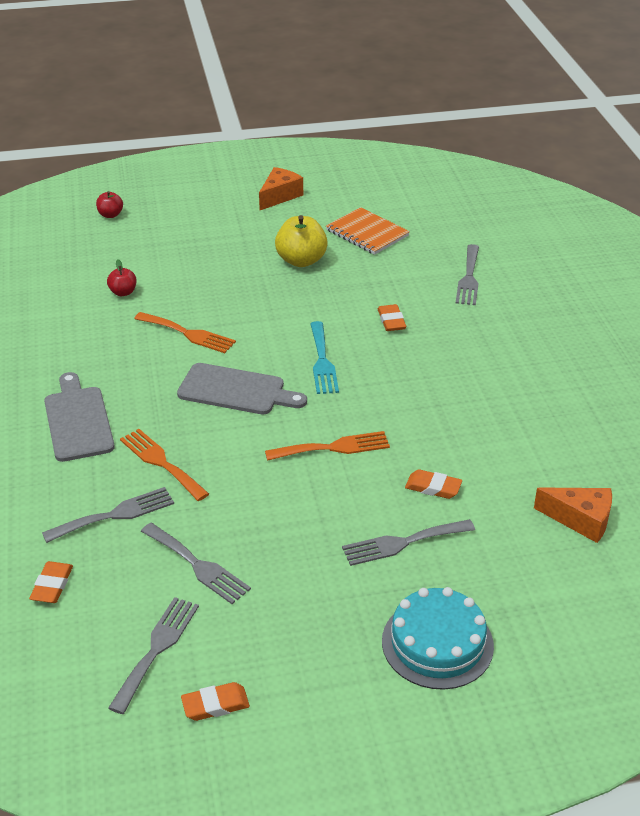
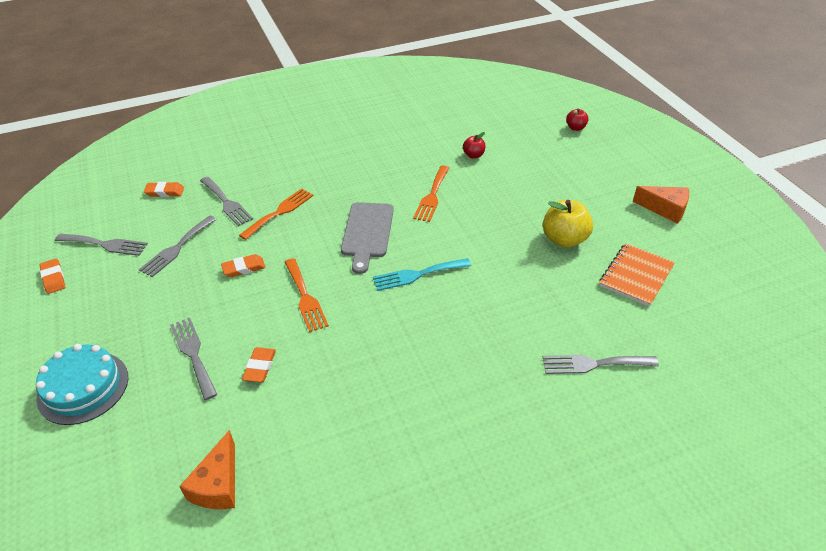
camera: 80 degrees right, 5 degrees up
(78, 420) = (319, 168): grey cutting board -> none
(391, 321) = (493, 311): orange eraser -> orange eraser (244, 268)

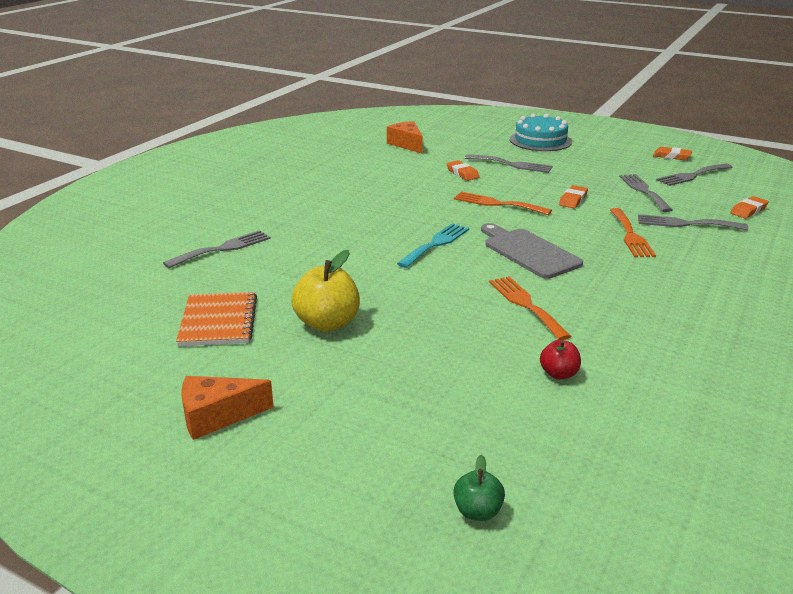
camera: 140 degrees right, 15 degrees down
(575, 128) = (477, 511): red apple -> green apple

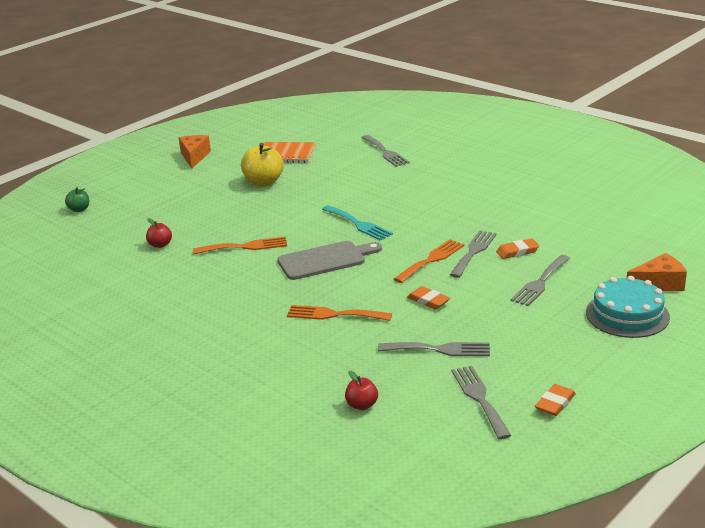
camera: 105 degrees right, 0 degrees up
(407, 144) = (615, 230): orange cheese -> orange cheese (659, 284)
(685, 223) = (346, 352): grey fork -> grey fork (474, 252)
(748, 210) = (362, 405): orange eraser -> red apple

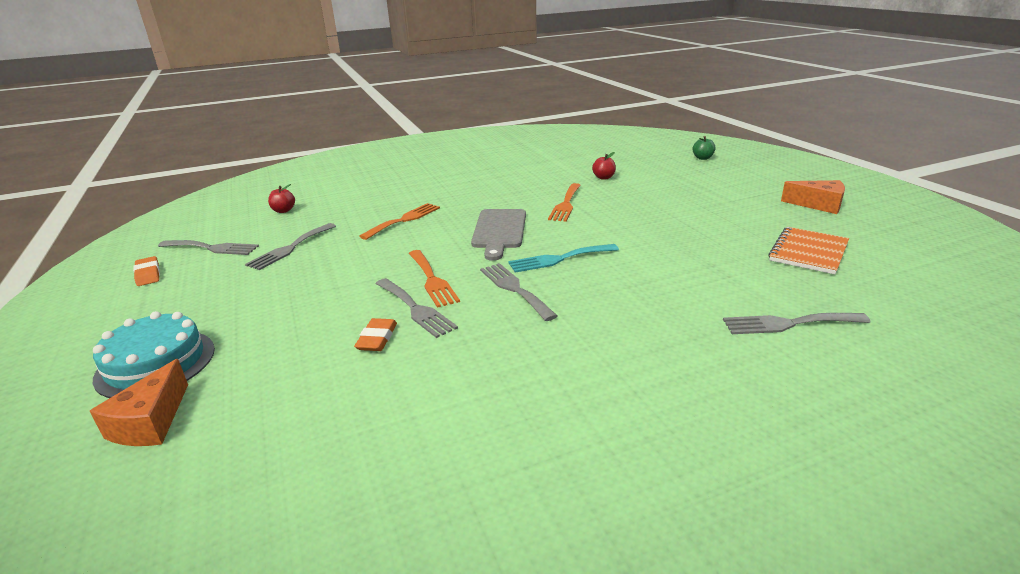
camera: 115 degrees right, 0 degrees up
(263, 182) = (717, 229): yellow apple -> none
(428, 301) = (363, 260): orange eraser -> none
(540, 282) = (297, 330): grey fork -> grey fork (514, 289)

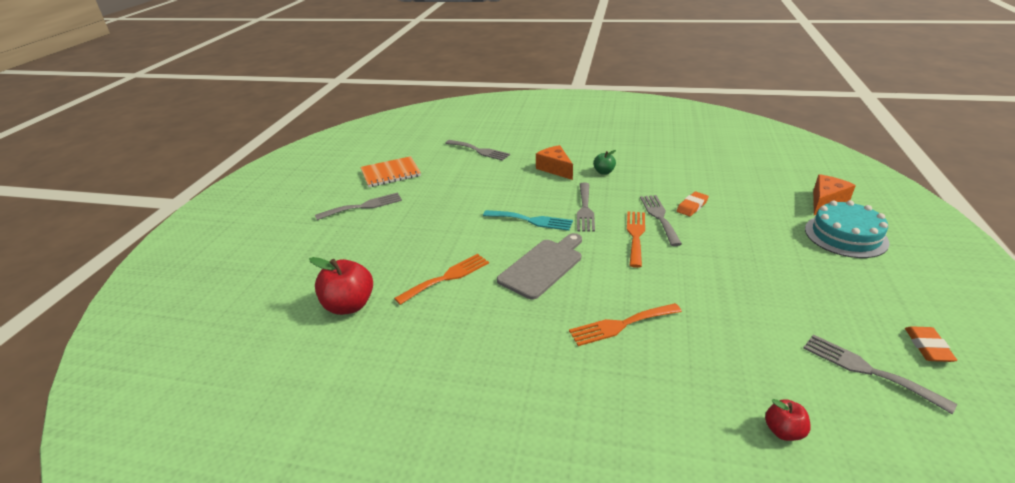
camera: 145 degrees left, 5 degrees up
(290, 248) = (761, 327): grey fork -> grey fork (363, 206)
(603, 177) = (349, 305): red apple -> red apple, size x1.84
(702, 158) = (209, 292): green apple -> green apple (604, 172)
(818, 205) = (298, 198): orange cheese -> orange cheese (555, 169)

